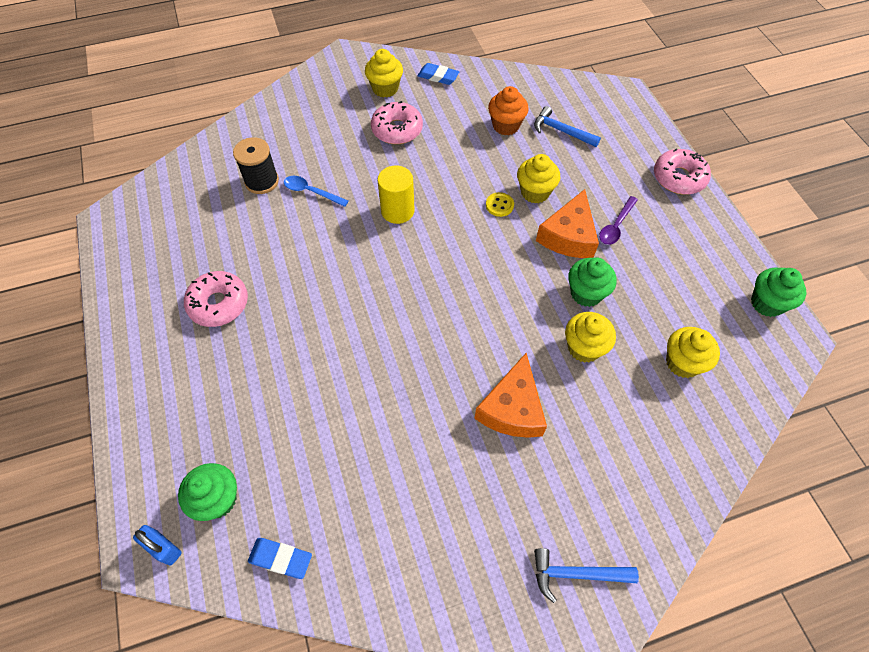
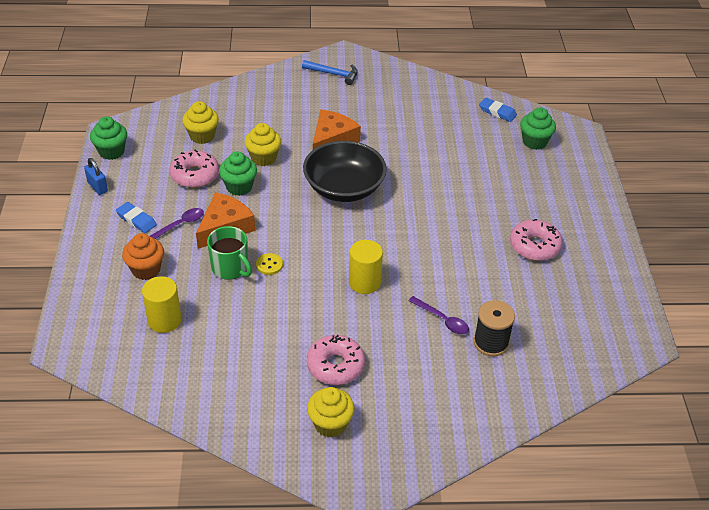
camera: 165 degrees left, 15 degrees down
(164, 548) = (567, 130): blue padlock -> blue padlock (97, 187)
(311, 192) = (442, 320): blue spoon -> purple spoon
(438, 76) = (260, 425): blue eraser -> blue eraser (136, 220)
(464, 327) = (344, 188): none -> black bowl
(506, 126) = (218, 341): orange cupcake -> orange cupcake (146, 270)
(535, 192) = (230, 268): yellow cupcake -> green mug
(561, 131) = (164, 320): blue hammer -> yellow cylinder
(679, 178) = (91, 249): pink donut -> pink donut (195, 175)

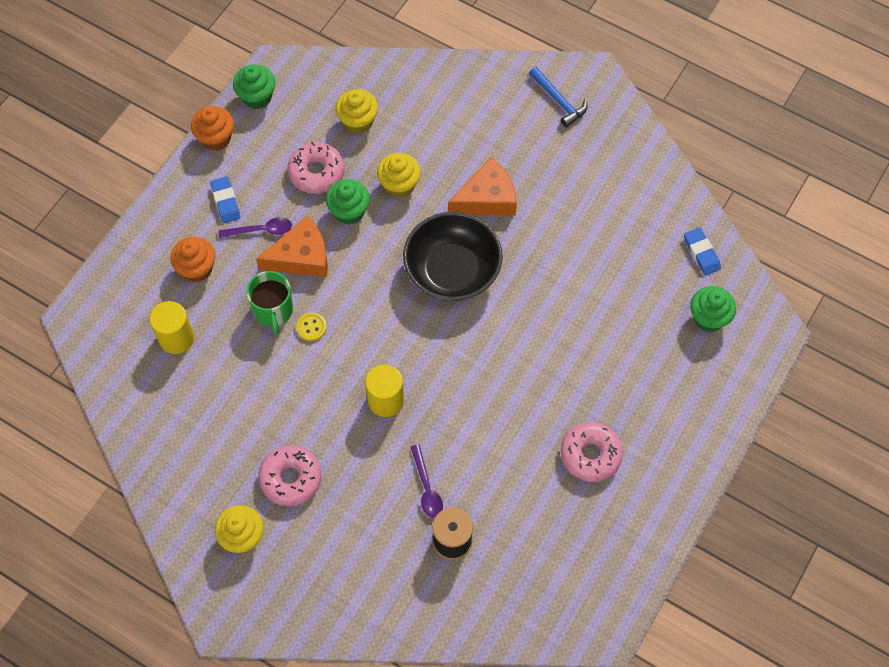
camera: 35 degrees right, 20 degrees up
(97, 187) = (216, 138): blue padlock -> orange cupcake

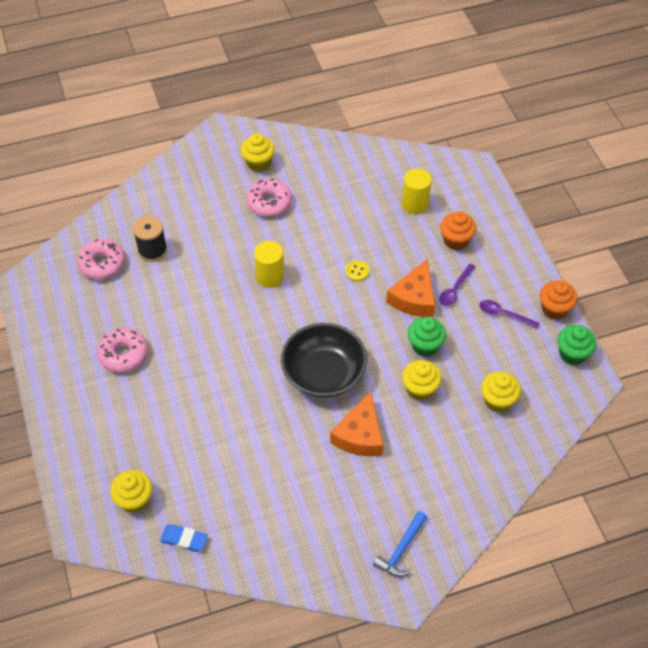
camera: 130 degrees right, 10 degrees down
(226, 201) = (495, 284): blue eraser -> none
(273, 311) = (388, 260): green mug -> none
(316, 172) = (474, 348): pink donut -> pink donut (102, 264)
(426, 487) = (195, 259): purple spoon -> purple spoon (504, 314)
(558, 101) = (401, 549): blue hammer -> blue hammer turned 60 degrees counterclockwise
(708, 318) = (134, 500): green cupcake -> yellow cupcake

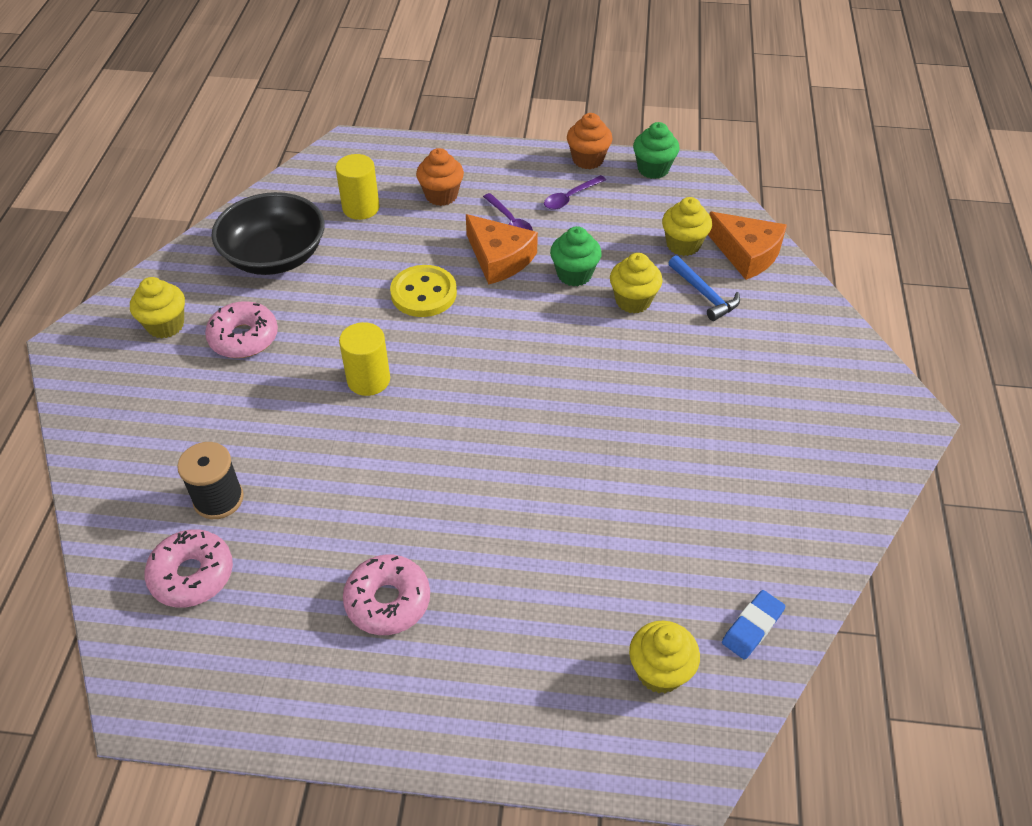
camera: 65 degrees left, 5 degrees down
(324, 373) = (559, 379): black bowl -> black bowl (275, 256)
(357, 271) = (423, 293): yellow button -> yellow button, size x1.94
(360, 435) = (671, 377): orange cheese -> orange cheese (746, 253)
(401, 549) = (848, 397): blue hammer -> blue hammer (704, 294)

